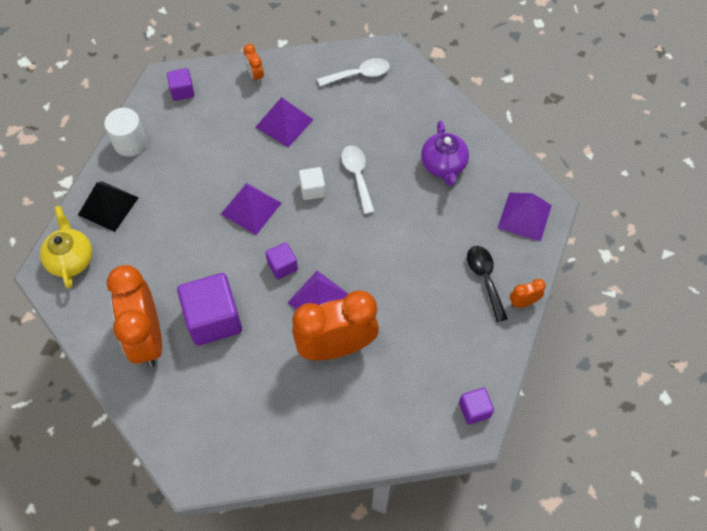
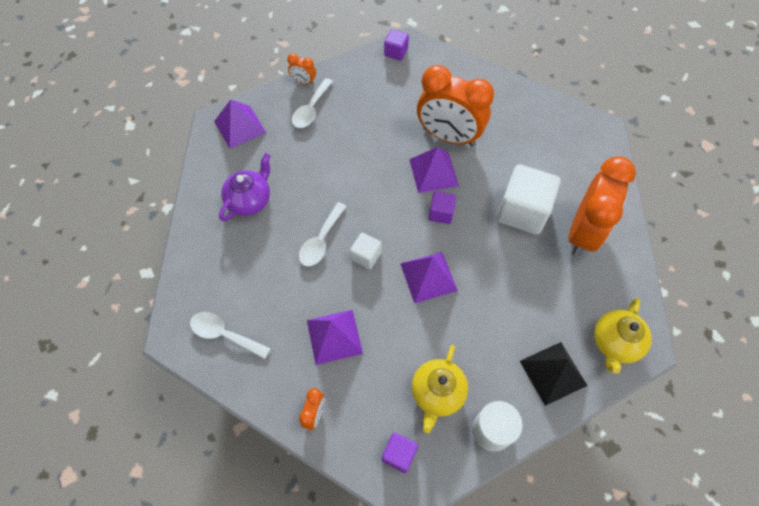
camera: 140 degrees left, 0 degrees up
(183, 138) = (437, 393): none -> yellow teapot
(213, 319) = (522, 211): purple cube -> white cube
(485, 279) = (311, 109): black spoon -> white spoon

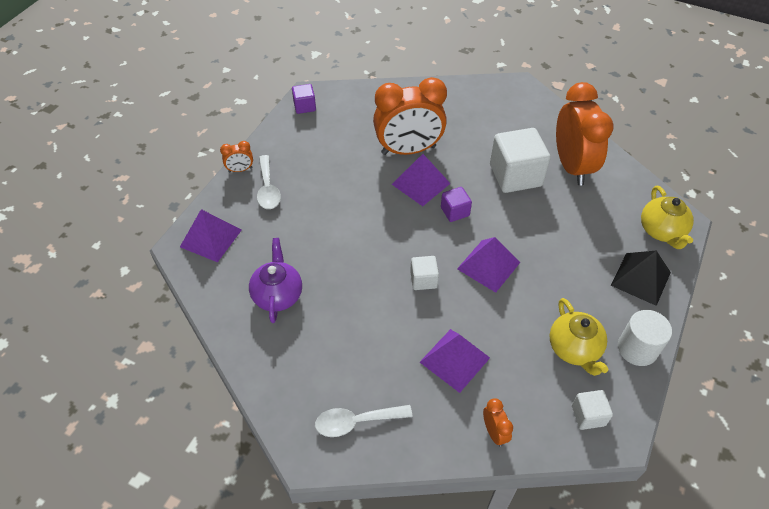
camera: 35 degrees left, 10 degrees down
(321, 240) = (374, 290): white spoon -> none
(399, 454) = (588, 415): purple cube -> white cube

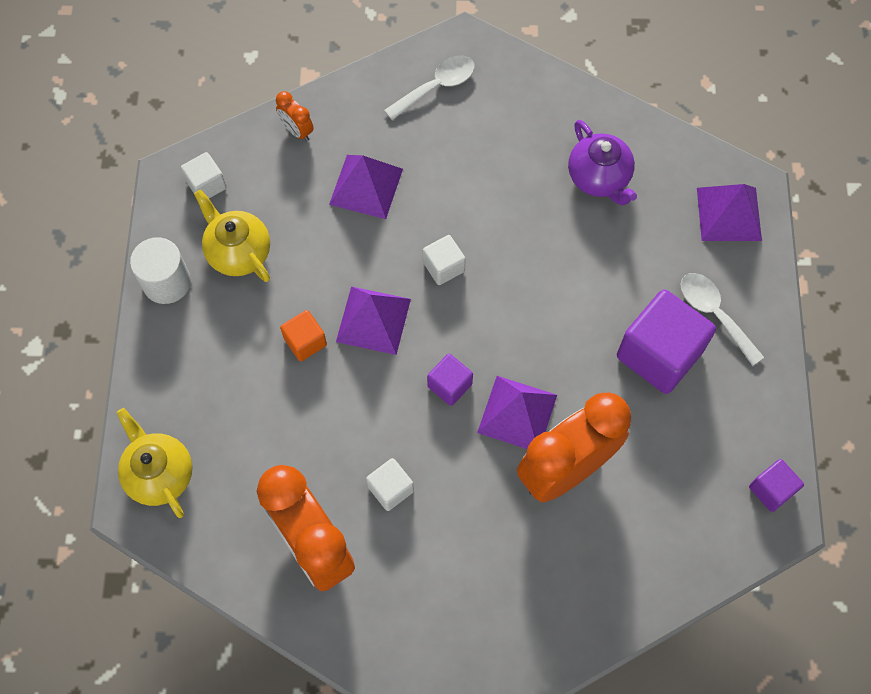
camera: 155 degrees right, 15 degrees up
(240, 170) = (773, 328): orange clock -> none
(317, 181) = (659, 354): none -> purple cube
(515, 175) = (390, 489): white cube -> white cube, size x0.51
(541, 270) = (305, 342): none -> orange cube
(641, 278) = (177, 382): black pyramid -> none

